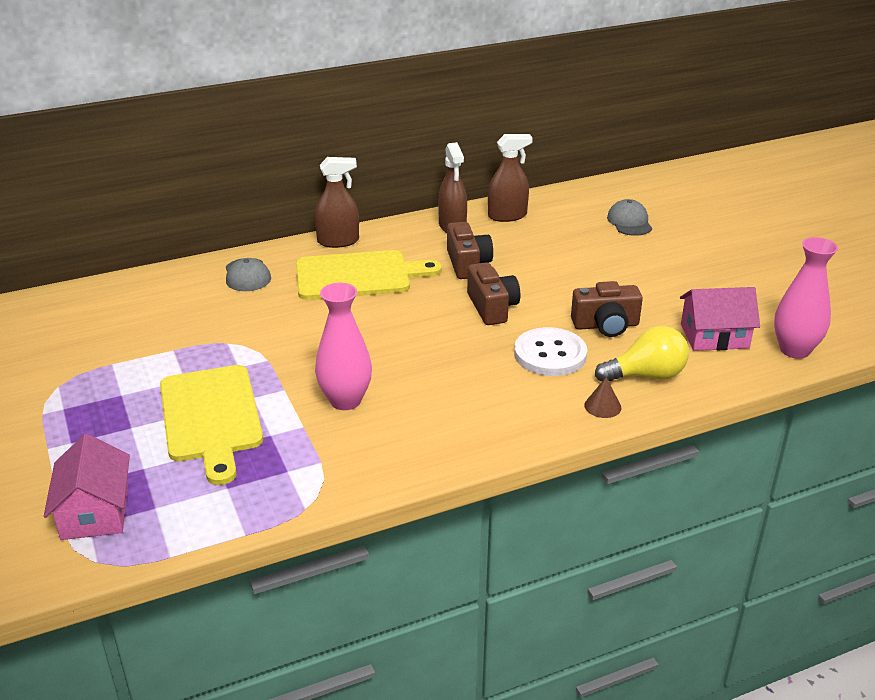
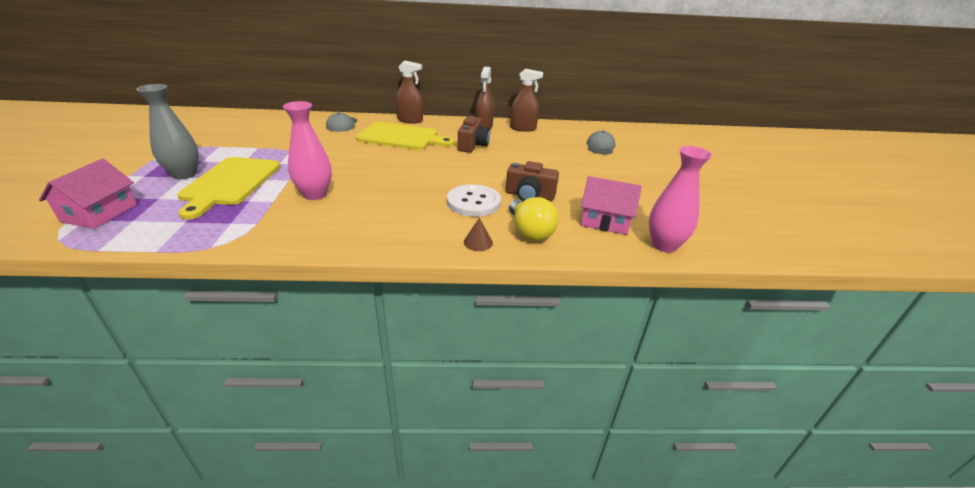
camera: 20 degrees right, 0 degrees up
(127, 423) = (184, 174): none -> grey vase
(492, 307) = (463, 169): brown camera -> none
(646, 375) = (529, 232): yellow light bulb -> yellow light bulb turned 60 degrees clockwise

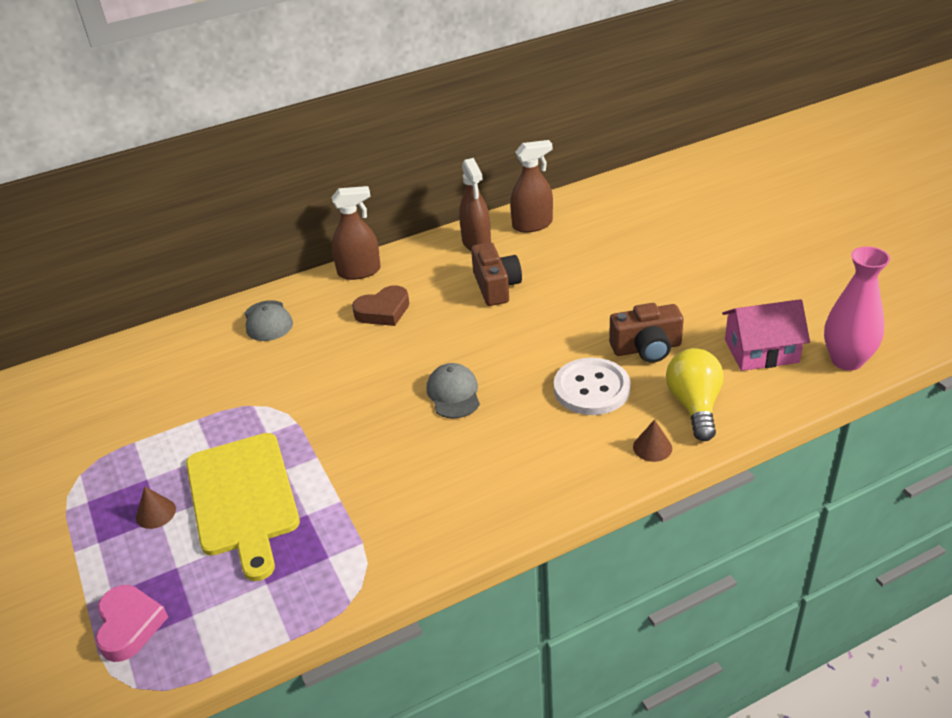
camera: 20 degrees left, 5 degrees up
(100, 213) = (129, 626): pink house -> pink heart
(184, 174) = (155, 513): grey vase -> brown cone
(315, 194) = (382, 465): pink vase -> none
(401, 137) = (383, 311): yellow cutting board -> brown heart
(529, 232) = (694, 406): yellow light bulb -> yellow light bulb turned 135 degrees counterclockwise
(600, 146) = (660, 221): grey cap -> grey cap (453, 394)

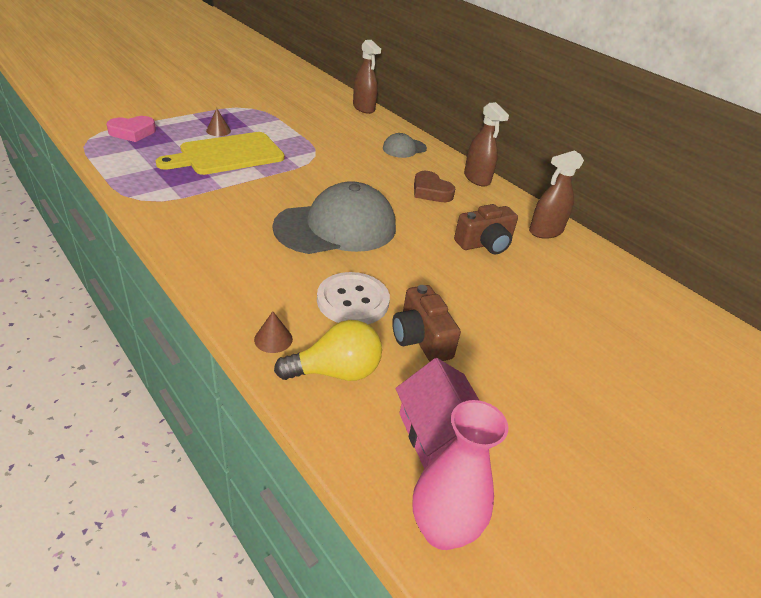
camera: 70 degrees right, 0 degrees up
(453, 394) = (336, 227): grey cap -> grey cap, size x2.11
(532, 225) = (593, 262): brown spray bottle -> brown spray bottle (364, 108)

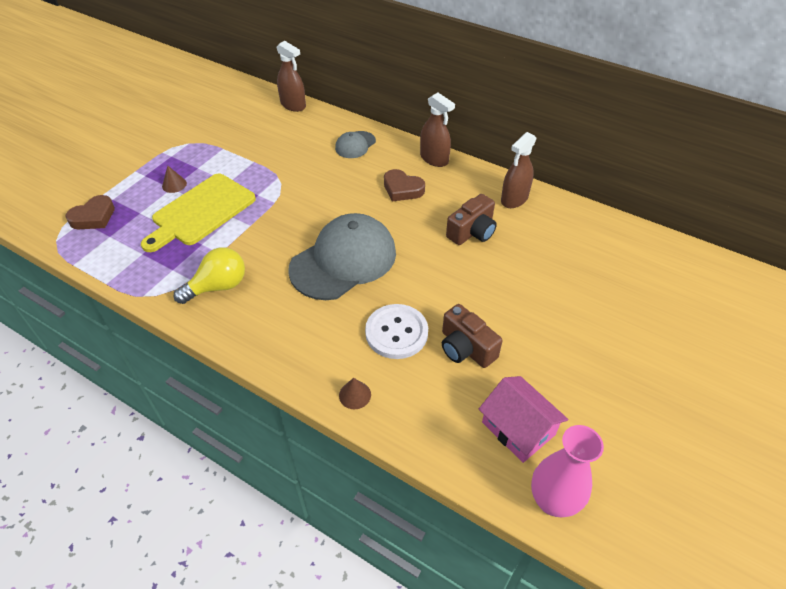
camera: 15 degrees left, 10 degrees up
(132, 132) = (94, 217): pink heart -> brown heart
(336, 372) = (418, 405): yellow light bulb -> yellow light bulb (218, 286)

